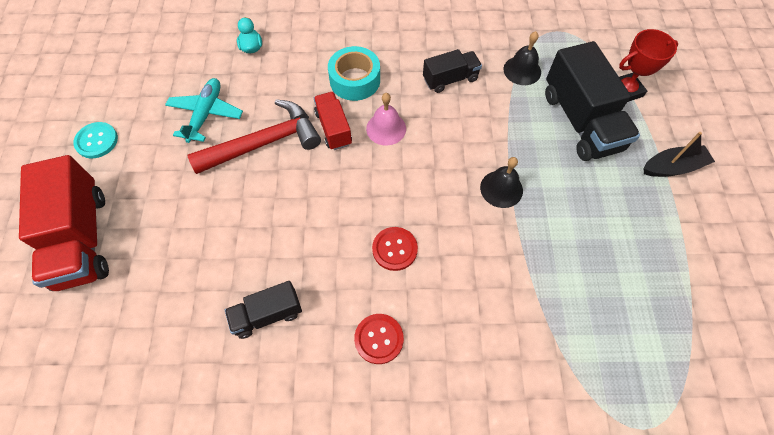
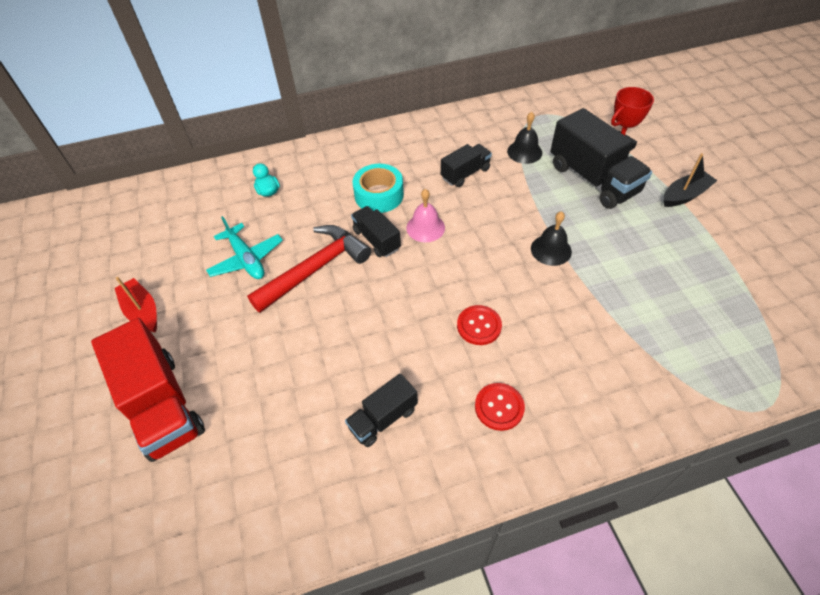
camera: 15 degrees left, 10 degrees down
(97, 141) = (142, 311): turquoise button -> red boat
(206, 114) = (246, 259): turquoise plane -> turquoise plane turned 150 degrees clockwise
(333, 128) = (376, 240): red truck -> black truck

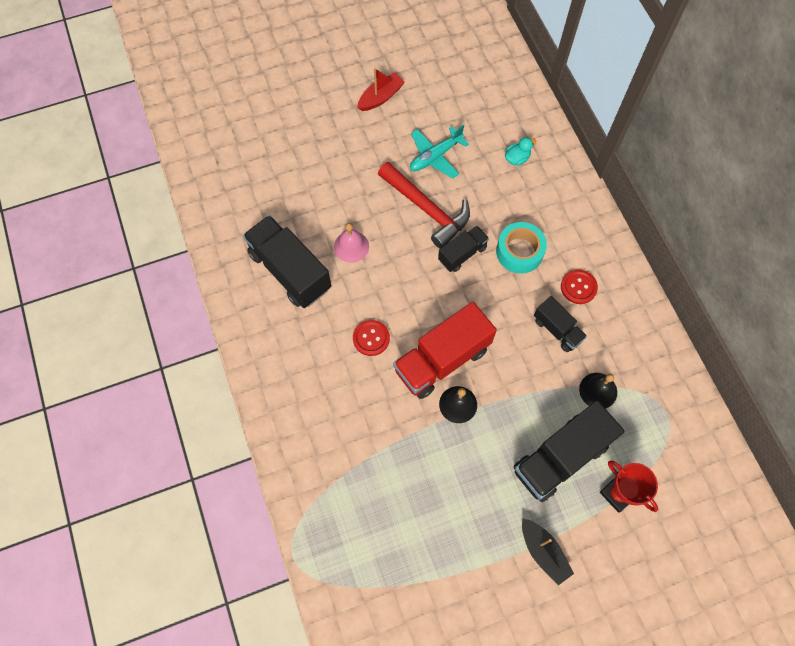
camera: 85 degrees right, 15 degrees up
(162, 405) = (302, 130): red truck -> red truck (442, 359)
(383, 418) = (290, 271): black truck -> black truck, size x1.83
(425, 227) = (480, 294): pink bell -> pink bell (351, 246)
(499, 407) = (297, 351): red button -> red button (578, 287)

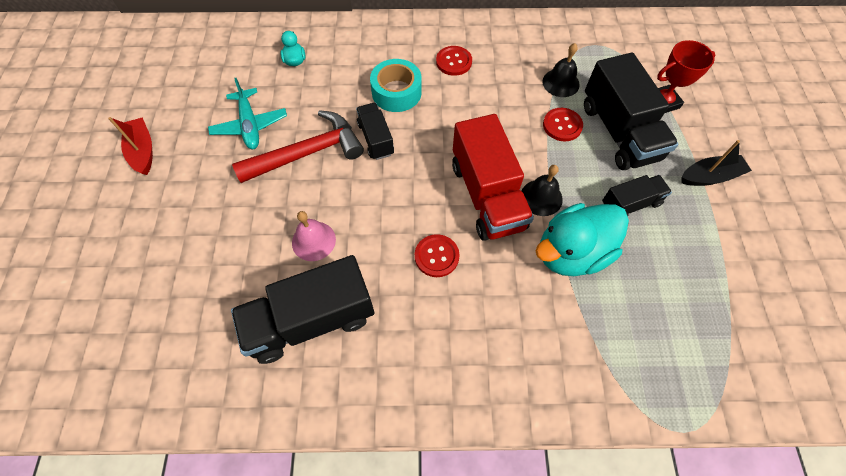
camera: 70 degrees left, 5 degrees down
(413, 442) = (572, 253): none -> turquoise duck
(545, 404) = (562, 125): none -> red button
(557, 330) = (490, 91): black truck -> black truck (630, 204)

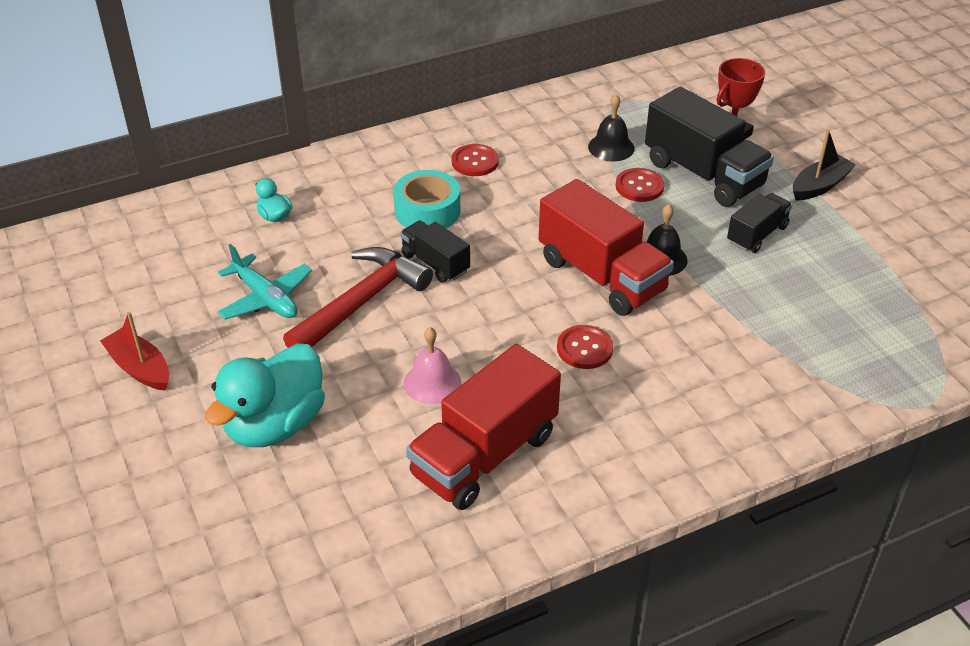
camera: 25 degrees left, 20 degrees down
(311, 320) = (484, 455): black truck -> red truck
(572, 253) = (726, 296): turquoise duck -> turquoise duck (275, 425)

